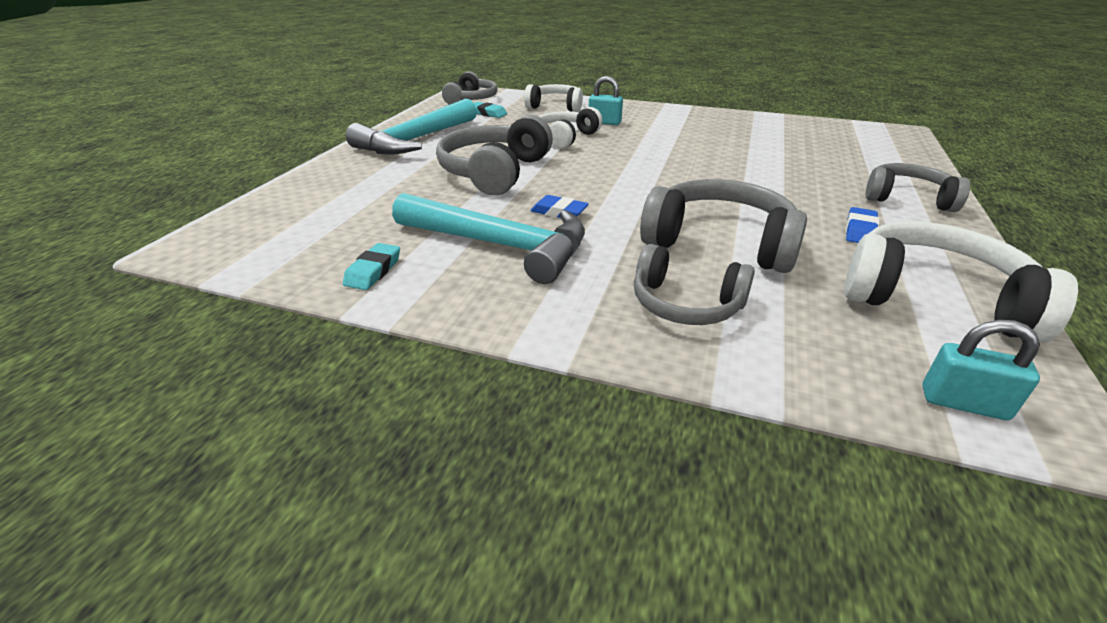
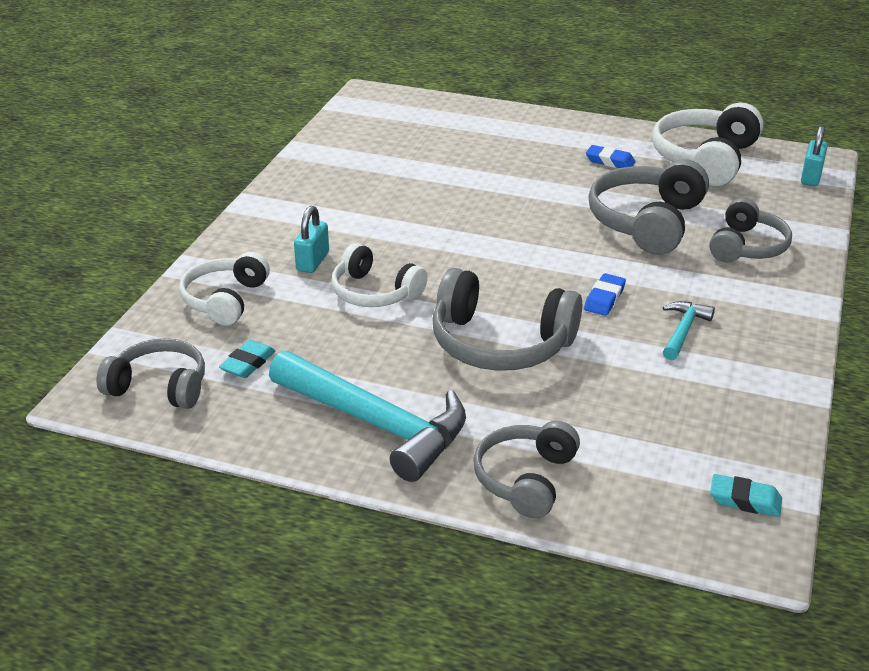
camera: 90 degrees left, 0 degrees up
(373, 271) = (754, 401): turquoise eraser -> turquoise eraser (745, 500)
(501, 245) = (683, 330): turquoise hammer -> turquoise hammer, size x0.47
(907, 198) = (543, 130): grey headphones -> grey headphones (526, 479)

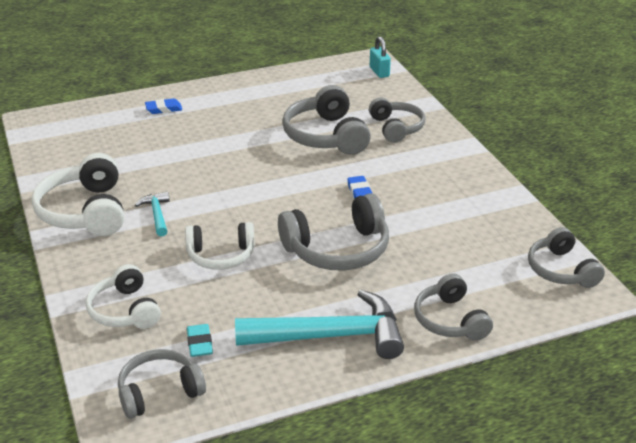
camera: 40 degrees left, 0 degrees up
(313, 261) = (151, 255): turquoise padlock -> none
(610, 161) = (257, 106): blue eraser -> blue eraser (164, 109)
(683, 330) = (423, 192): turquoise hammer -> turquoise hammer (157, 214)
(705, 159) = (310, 83): white headphones -> white headphones (85, 211)
(745, 500) = (561, 270): turquoise eraser -> grey headphones

